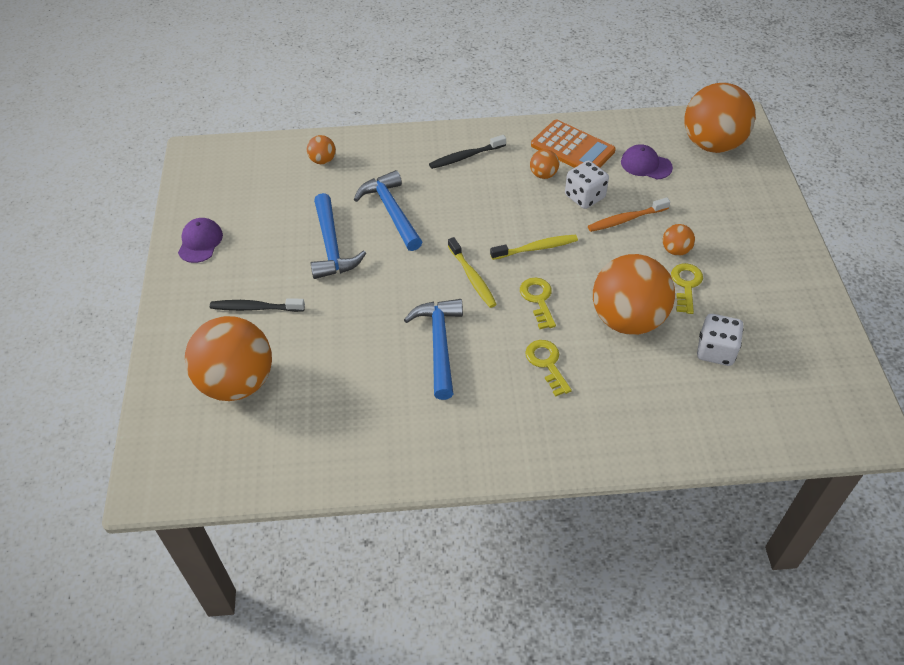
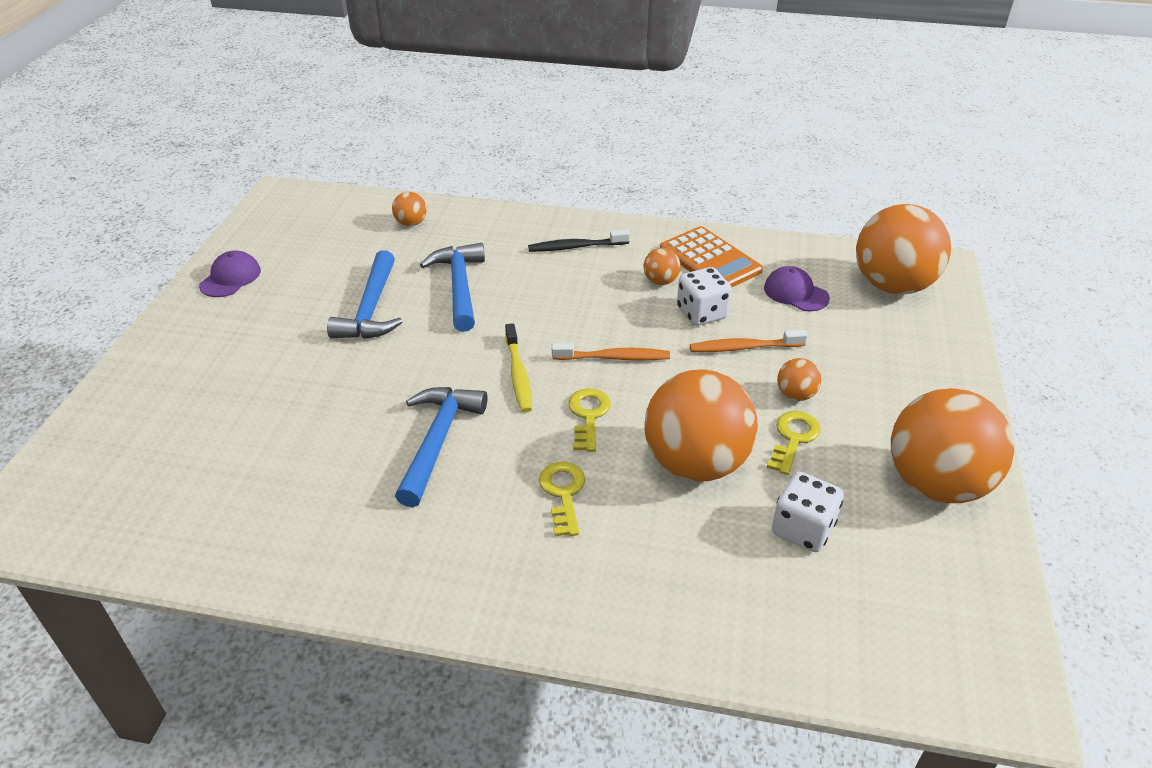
camera: 15 degrees right, 10 degrees down
(237, 382) = (177, 431): orange ball -> orange ball (936, 484)
(255, 308) = (247, 355): black toothbrush -> none
(536, 248) = (613, 358): yellow toothbrush -> orange toothbrush

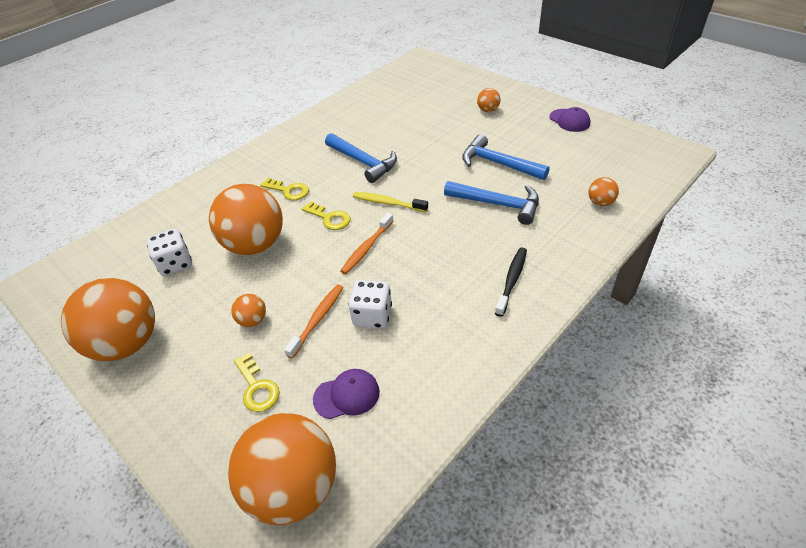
camera: 125 degrees right, 5 degrees up
(660, 281) = (429, 311): orange ball -> orange ball (488, 110)
(710, 260) = (435, 360): orange calculator -> none
(793, 438) = (225, 296): yellow key -> yellow key (257, 387)

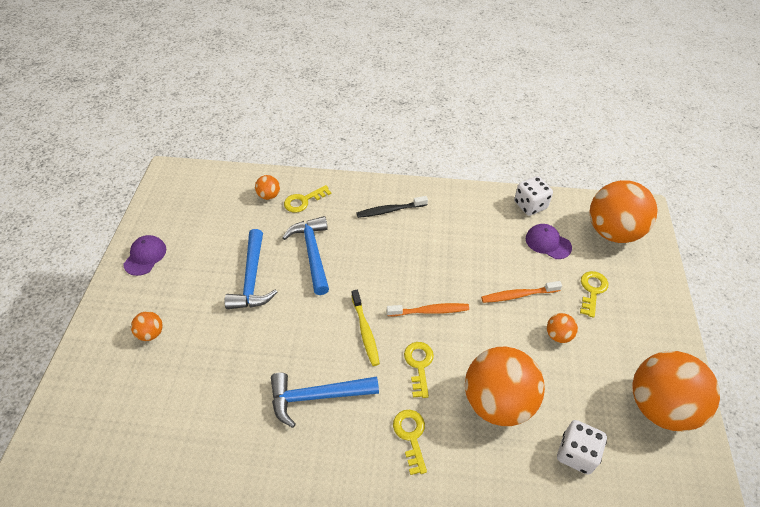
camera: 130 degrees left, 5 degrees up
(363, 162) = (317, 396): blue hammer -> blue hammer turned 105 degrees counterclockwise
(372, 316) = (485, 266): white dice -> white dice (530, 205)
(575, 222) = (303, 201): none -> yellow key

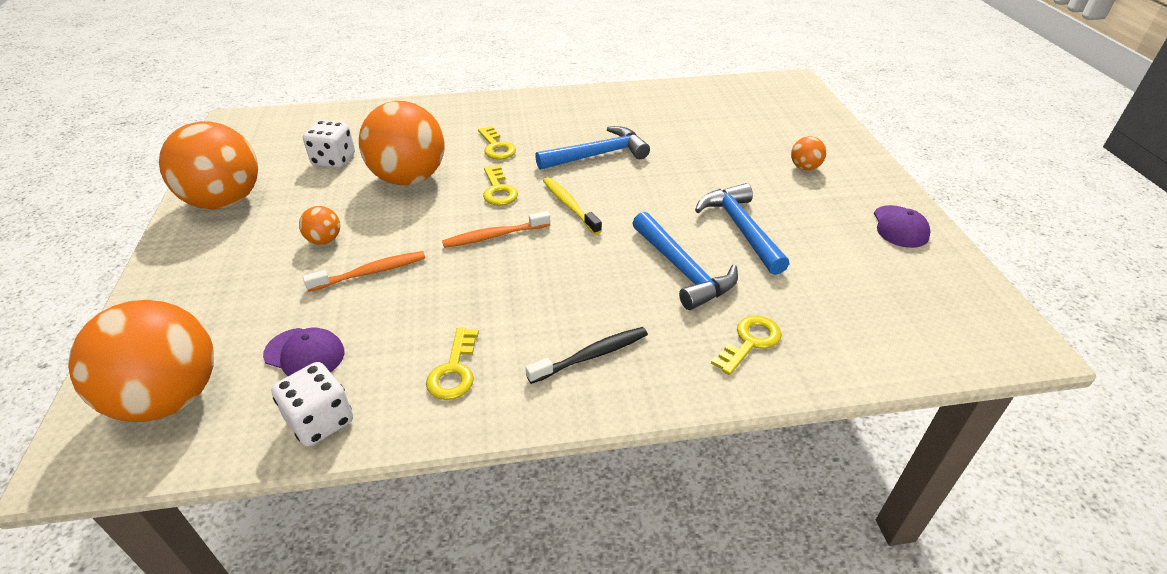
camera: 165 degrees right, 10 degrees down
(269, 195) = (815, 339): orange ball -> none
(592, 290) = (255, 297): yellow key -> yellow key (454, 370)

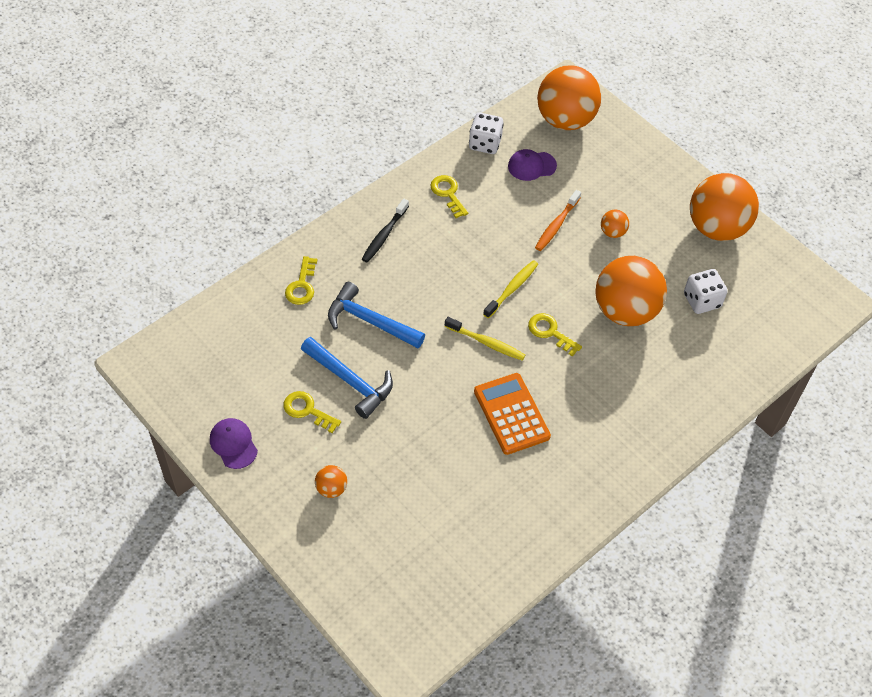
camera: 145 degrees right, 15 degrees up
(494, 236) = (512, 289): orange toothbrush -> yellow toothbrush
(496, 147) = (600, 381): yellow key -> yellow key (307, 410)
(597, 155) = (511, 414): blue hammer -> orange calculator

